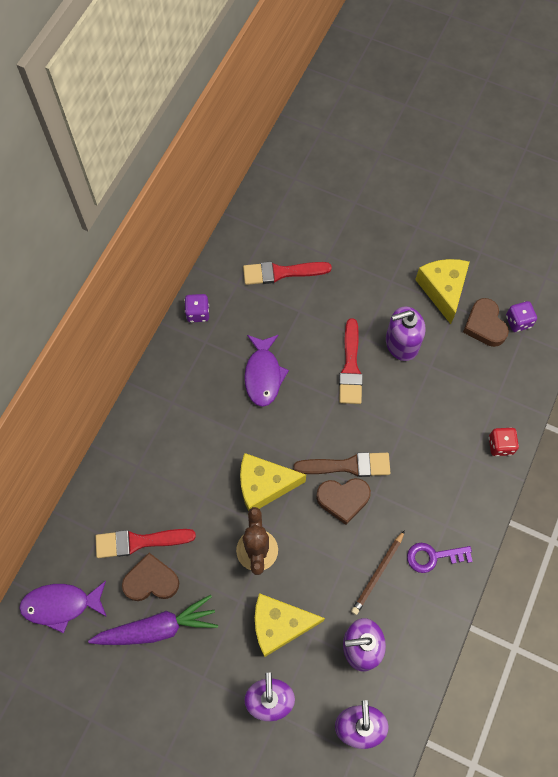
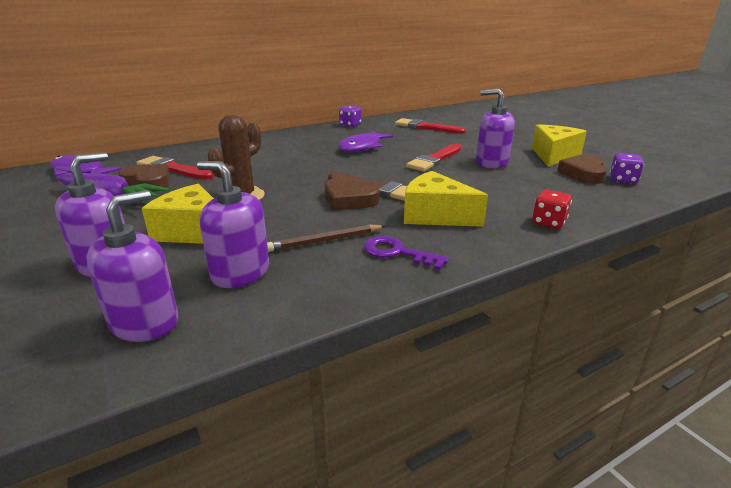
camera: 35 degrees right, 40 degrees down
(264, 485) = (295, 177): yellow cheese -> yellow cheese (435, 215)

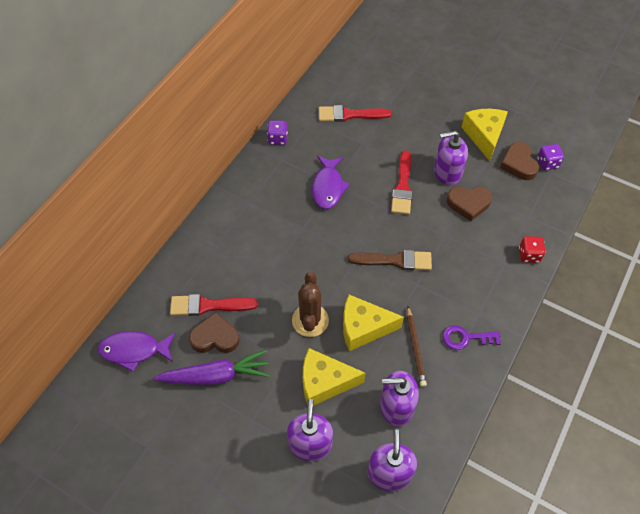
camera: 30 degrees left, 30 degrees up
(325, 241) = (415, 348): brown pencil -> brown pencil turned 45 degrees counterclockwise
(349, 200) = (389, 286): brown heart -> brown heart (468, 204)
(435, 215) = (458, 280): yellow cheese -> yellow cheese (363, 328)

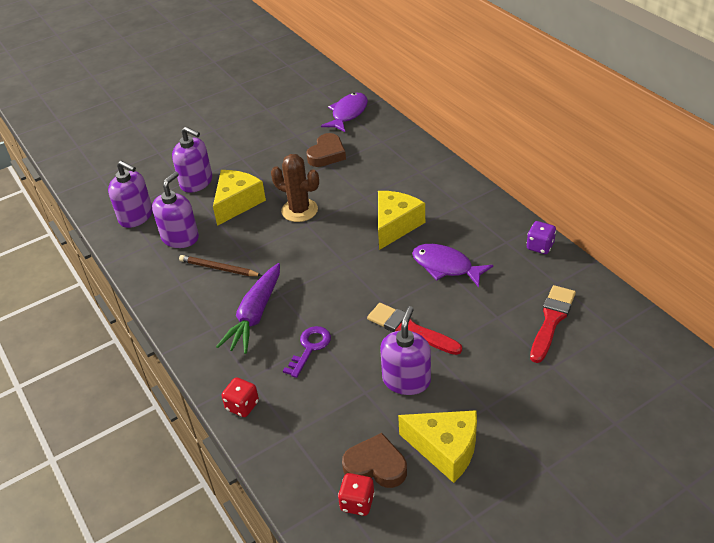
camera: 120 degrees right, 15 degrees down
(208, 306) = (359, 156): red brush -> none
(216, 375) = (293, 148): purple carrot -> purple carrot (255, 315)
(363, 328) = (265, 241): yellow cheese -> yellow cheese (395, 225)
(394, 260) = (318, 287): brown brush -> none
(465, 338) = (198, 307): purple key -> purple key (310, 348)
(468, 204) = (347, 380): brown heart -> none
(547, 163) = (357, 502): purple dice -> red dice

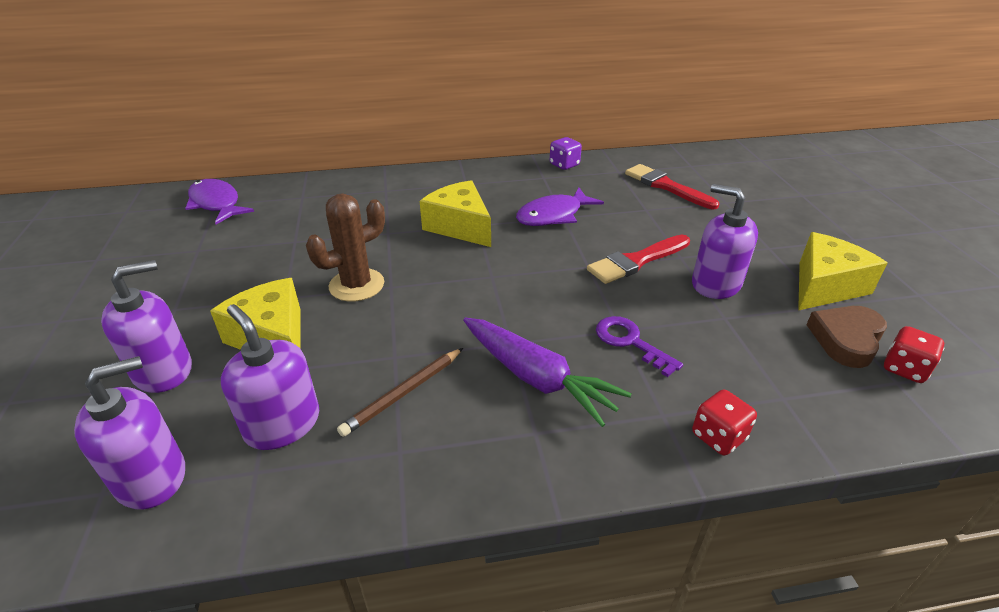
camera: 70 degrees left, 5 degrees down
(327, 154) = (272, 237): brown heart -> none

